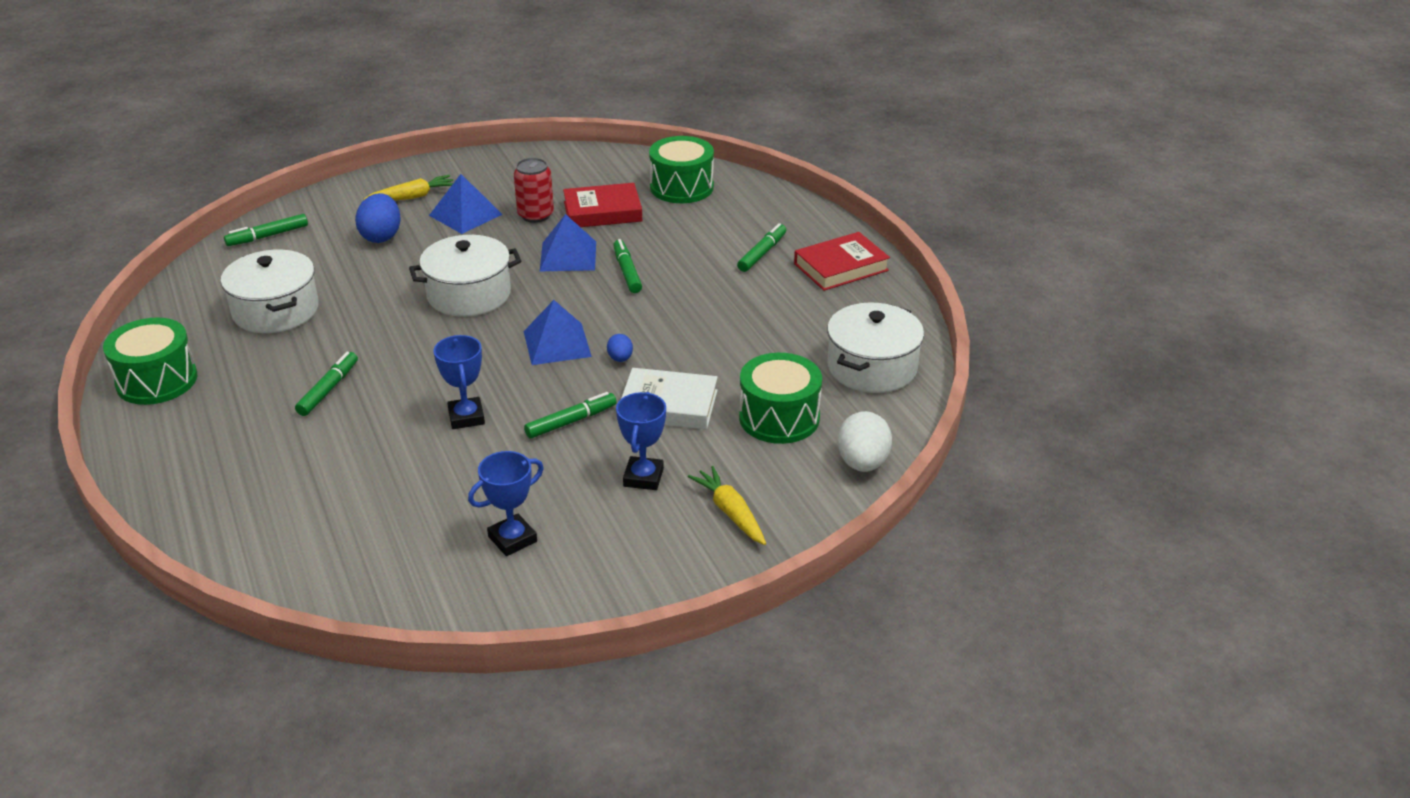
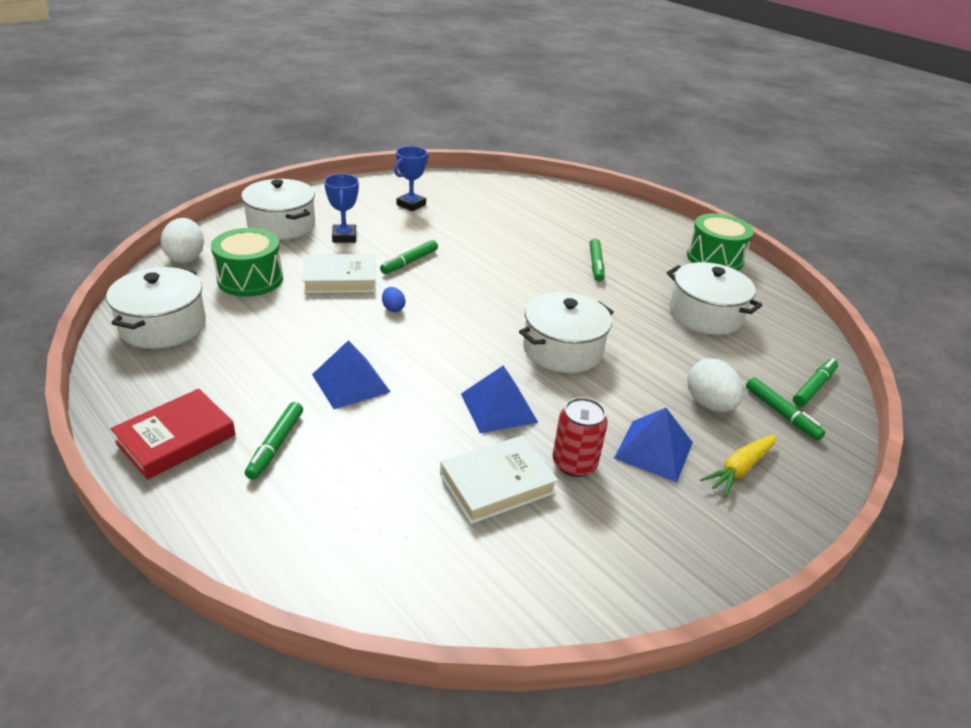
camera: 160 degrees right, 0 degrees up
(381, 236) = (709, 404): blue egg -> white egg
(466, 417) = (485, 258): blue trophy -> none
(557, 344) = (453, 314): blue pyramid -> blue pyramid (350, 383)
(602, 211) = (497, 484): red book -> white book
(627, 272) = (425, 396): green marker -> green marker (781, 413)
(681, 187) = (410, 556): green drum -> none
(730, 512) = (281, 225): yellow carrot -> white pot

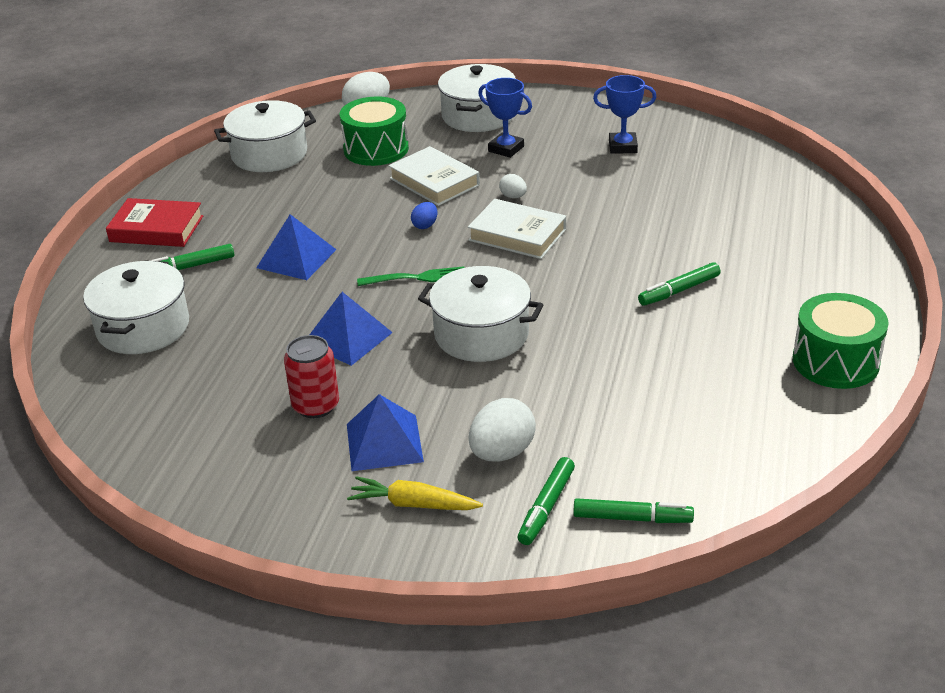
camera: 60 degrees right, 0 degrees up
(344, 237) = (506, 149): blue trophy -> blue trophy turned 75 degrees clockwise
(409, 262) = (513, 196): green marker -> white egg
(458, 342) = (417, 278): none -> green fork
(497, 484) = (248, 378): white book -> white book (517, 235)
(705, 315) = (681, 396): white pot -> white pot (143, 327)

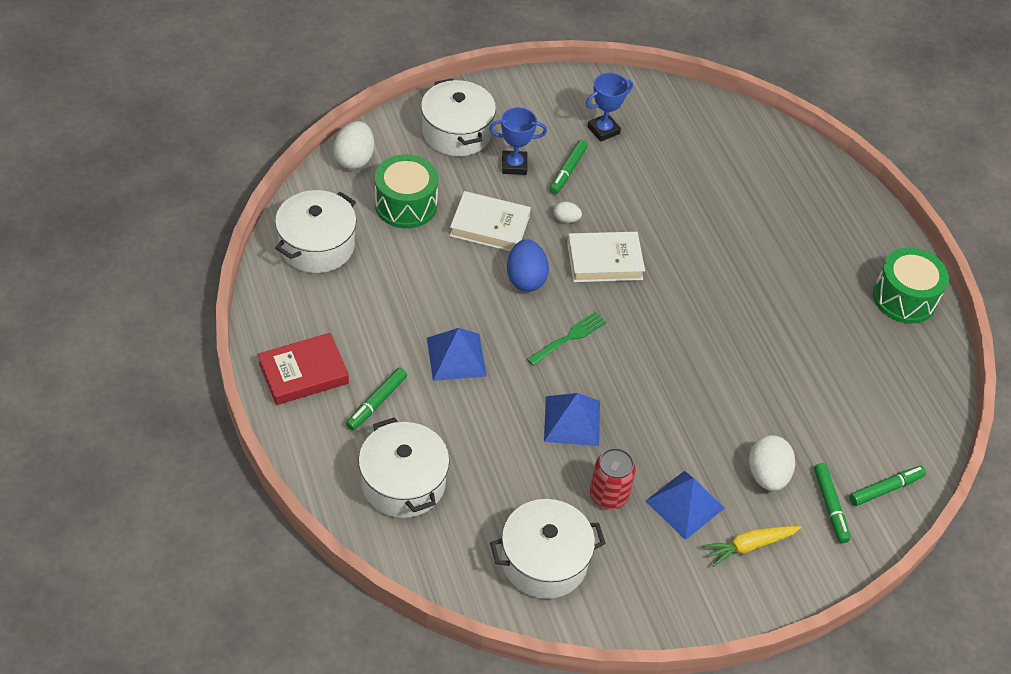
camera: 40 degrees left, 15 degrees up
(425, 225) = (525, 279): blue egg -> blue egg, size x1.89
(481, 334) = (664, 374): white pot -> white pot (544, 561)
(679, 291) = (761, 273): green marker -> green marker (567, 171)

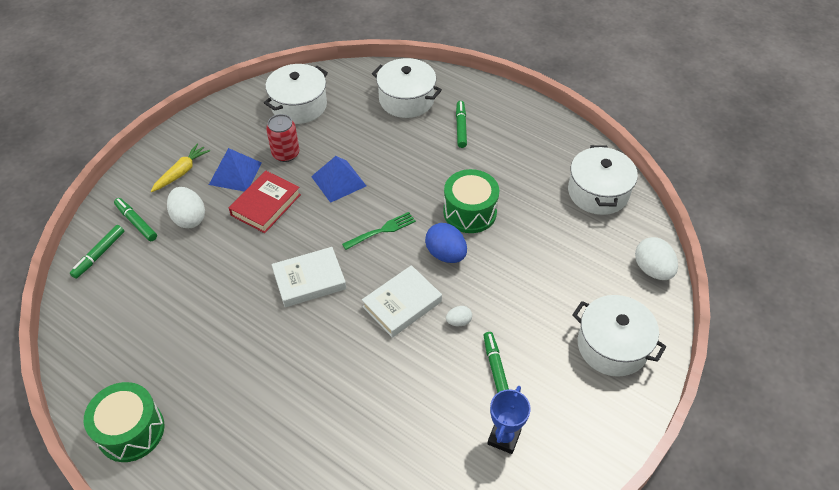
camera: 150 degrees right, 0 degrees up
(303, 373) = (516, 119): red book -> red book (266, 205)
(406, 205) = (579, 257): green drum -> green drum (469, 212)
(456, 356) = (442, 177): blue pyramid -> none
(489, 226) = (507, 278): white book -> white book (309, 280)
(514, 165) = (540, 345): blue trophy -> none
(569, 338) = (381, 230): green fork -> green fork turned 135 degrees counterclockwise

